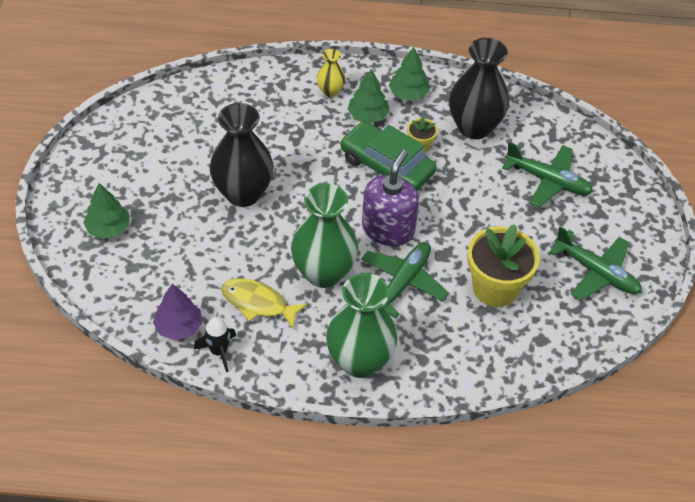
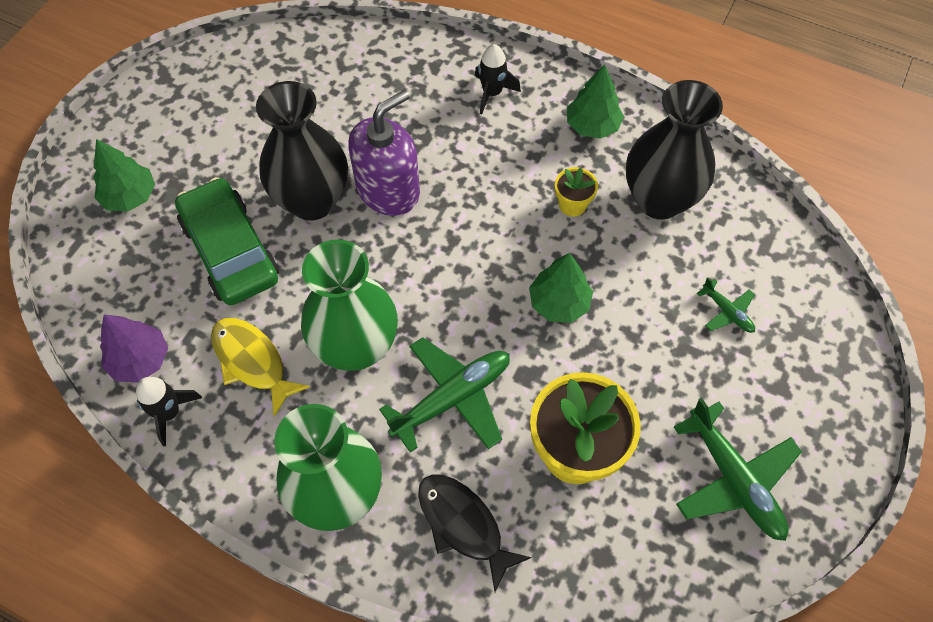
camera: 25 degrees right, 10 degrees up
(330, 91) = (492, 93): yellow vase -> black rocket
(367, 116) = (523, 141): green tree -> green tree (559, 303)
(387, 166) = (514, 220): green car -> green car (230, 250)
(388, 229) = (471, 312): purple soap dispenser -> purple soap dispenser (388, 190)
(448, 351) = (463, 525): none -> black fish
(548, 181) = (727, 312): green plane -> green plane, size x0.50

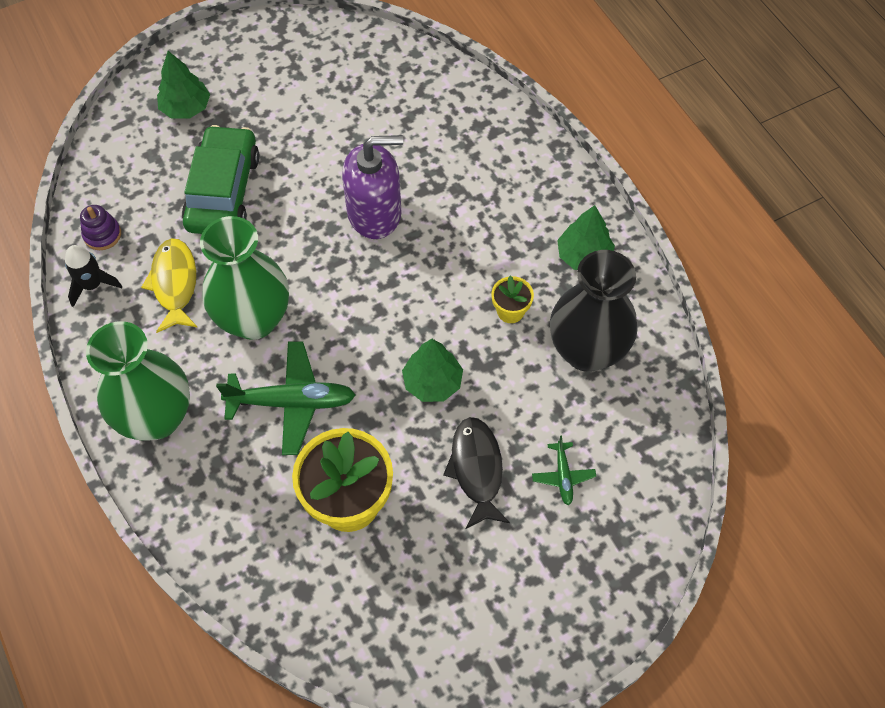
camera: 35 degrees right, 0 degrees up
(140, 360) = (102, 234): purple tree -> purple stacking toy
(312, 201) = (311, 188): black vase -> none
(463, 525) = (224, 498): black fish -> black fish (476, 469)
(492, 93) = (522, 181): black rocket -> none
(734, 479) = (452, 606): green plane -> none

